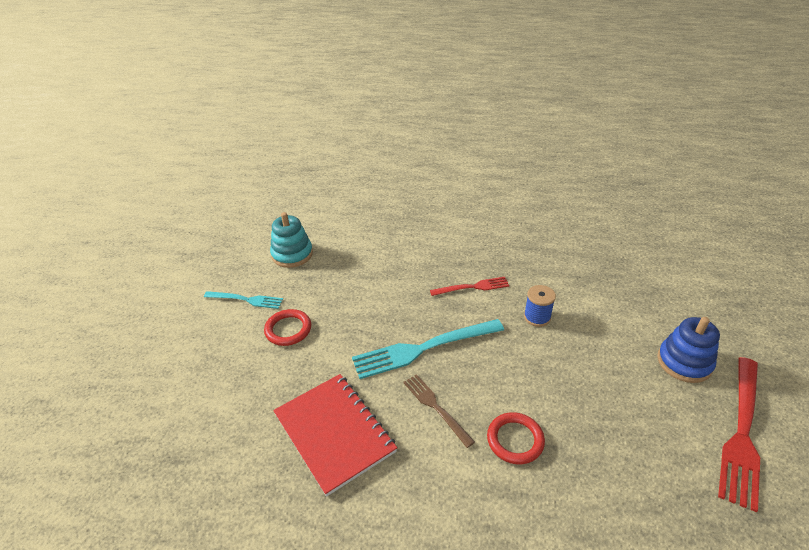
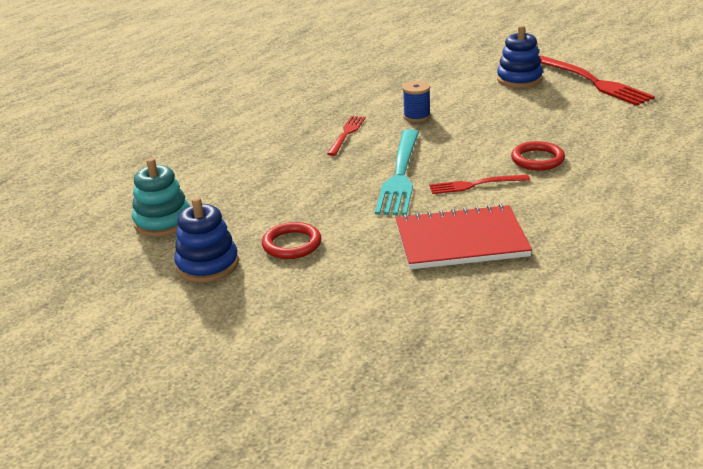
camera: 60 degrees left, 10 degrees down
(247, 300) = (207, 265): turquoise fork -> blue stacking toy
(435, 407) = (474, 185): brown fork -> red fork

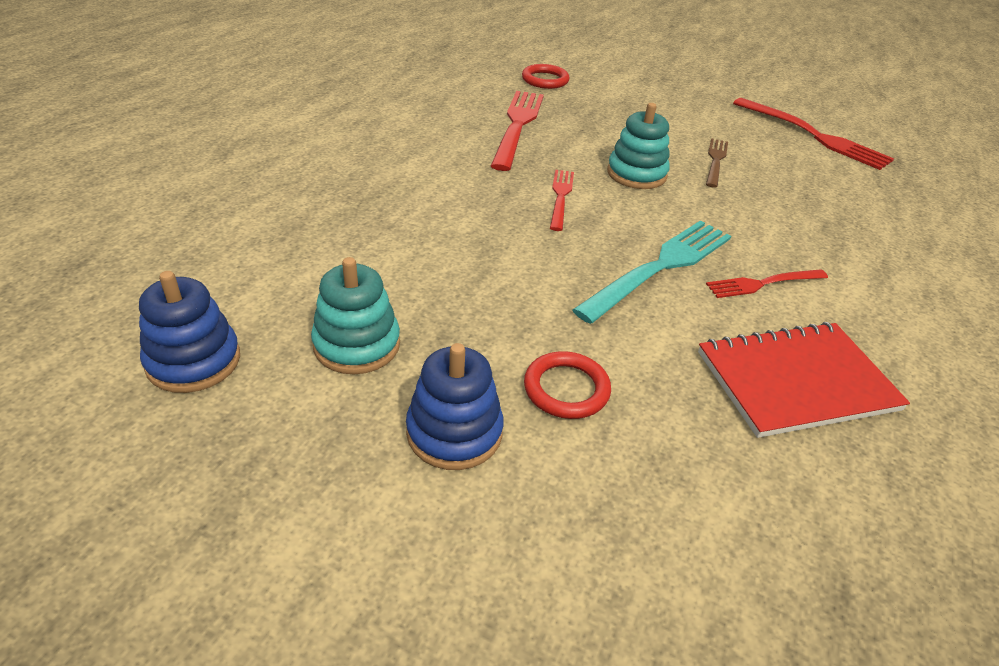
camera: 15 degrees left, 10 degrees up
(337, 87) = (517, 125): none -> red fork
(400, 176) = (661, 266): turquoise fork -> turquoise fork turned 135 degrees counterclockwise
(417, 116) = (636, 174): blue spool -> turquoise stacking toy
(490, 104) = (715, 160): none -> brown fork
(519, 79) = (729, 127): blue stacking toy -> blue stacking toy (193, 361)
(537, 159) = (816, 245): red ring -> red ring (545, 80)

